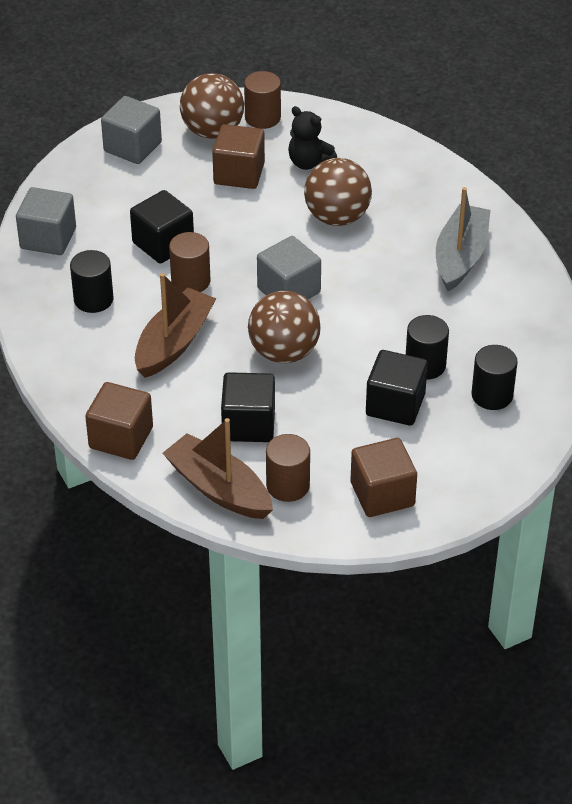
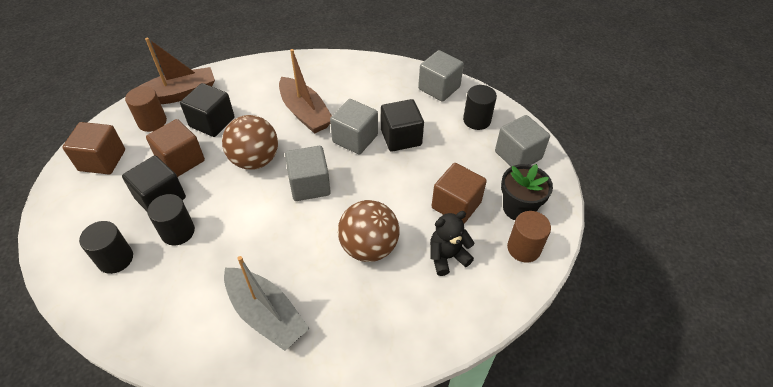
camera: 115 degrees right, 5 degrees up
(93, 299) = (369, 91): black cylinder -> black cylinder (477, 120)
(121, 438) = (250, 70): brown cube -> brown cube (181, 160)
(190, 281) = (355, 138): brown cylinder -> grey cube
(212, 131) = (518, 208): brown ball -> black flower pot

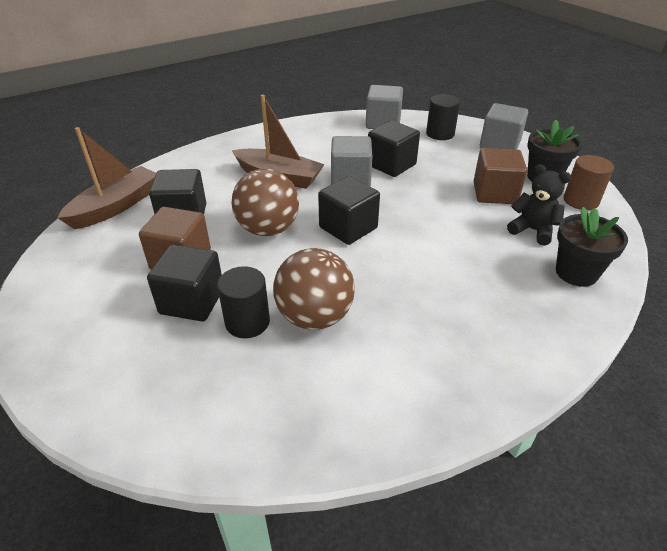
camera: 30 degrees left, 10 degrees down
(102, 160) = (73, 296): brown cube -> none
(115, 259) = (194, 381): black cylinder -> none
(152, 122) = (106, 240): brown cylinder -> none
(266, 314) = (429, 348): grey boat -> none
(309, 185) = (348, 228): grey cube -> black cube
(369, 247) = (460, 251): brown ball -> brown ball (314, 317)
(437, 313) = (576, 273): none -> black flower pot
(447, 257) = (532, 230): black teddy bear -> black teddy bear turned 90 degrees clockwise

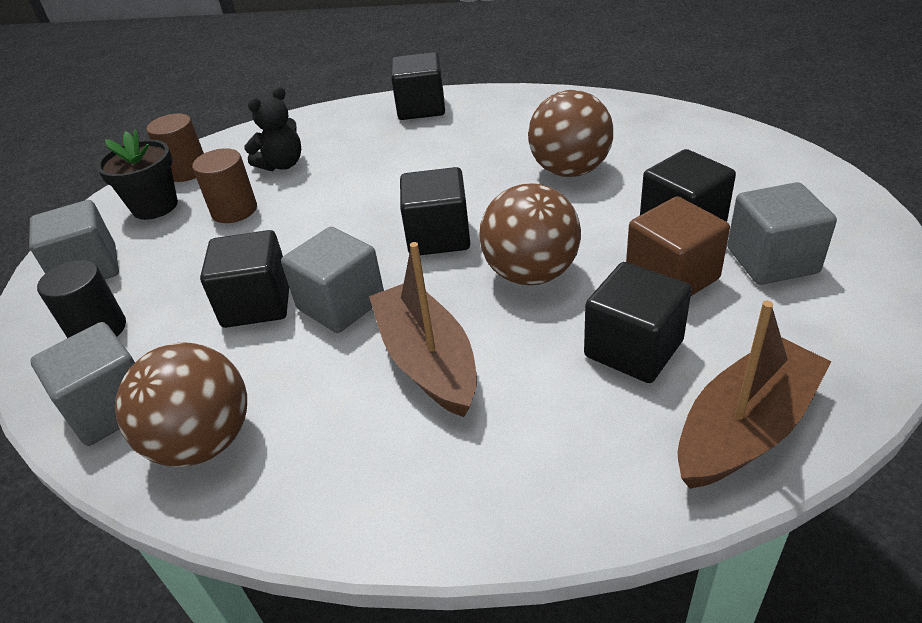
camera: 135 degrees left, 0 degrees up
(116, 206) = (745, 428): brown boat -> brown boat turned 150 degrees clockwise
(117, 296) = (772, 260): none -> grey cube
(247, 322) = (636, 187): black cylinder -> none
(332, 129) = (203, 442): none -> brown ball
(494, 193) = (234, 210): brown cube -> brown cylinder
(532, 230) = (282, 164): black teddy bear -> black teddy bear turned 120 degrees counterclockwise
(537, 335) = (421, 108): none -> black cube
(576, 273) = (321, 127): black flower pot -> none

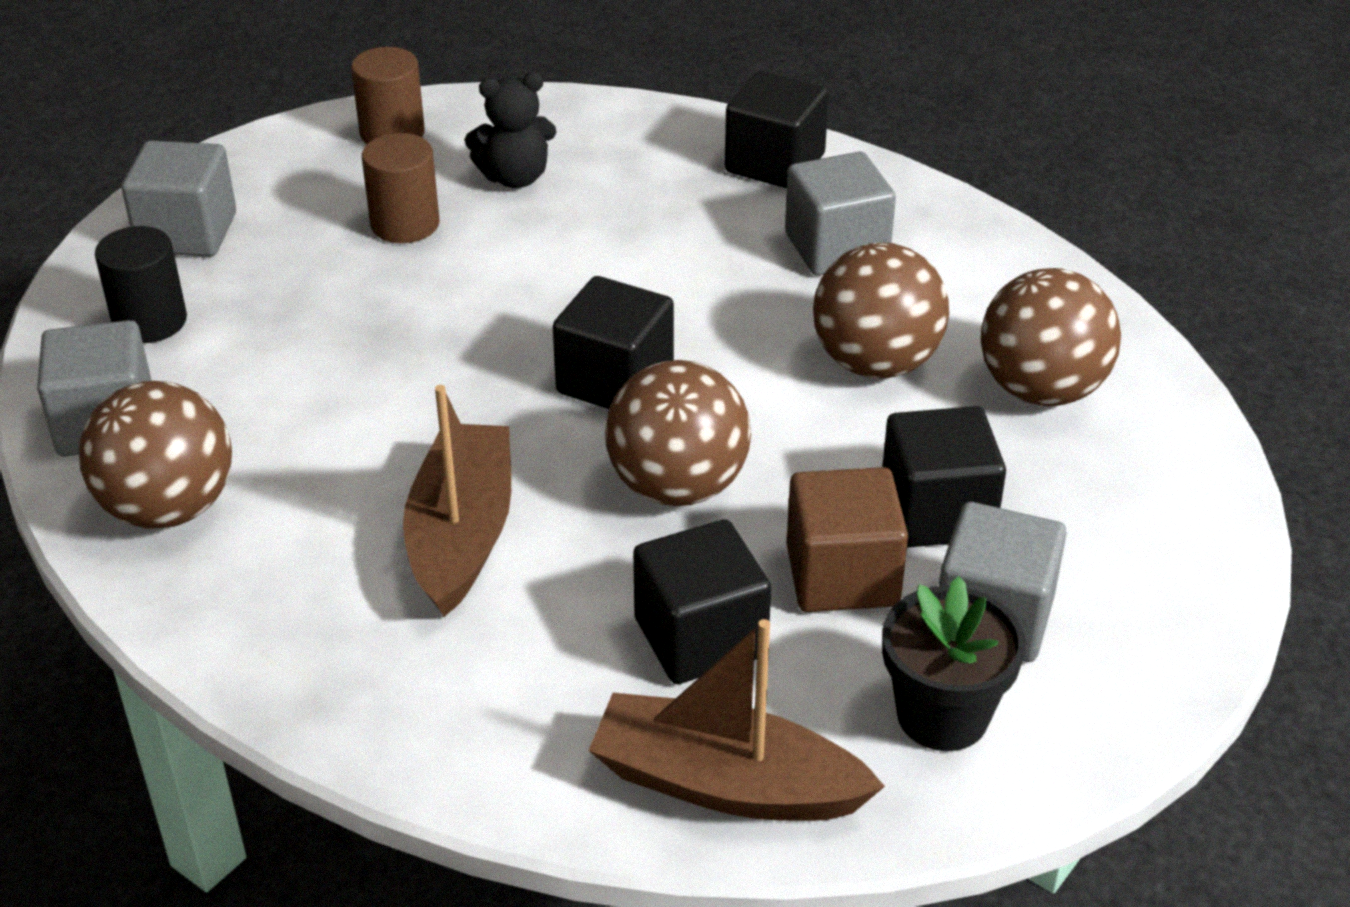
camera: 25 degrees right, 0 degrees up
(155, 206) = (318, 173): black flower pot -> black flower pot (942, 715)
(257, 303) = (336, 370): black cube -> none
(341, 304) = (426, 418): grey cube -> grey cube (836, 248)
(663, 149) = (1041, 390): none -> brown ball
(745, 428) = (726, 784): brown boat -> brown boat turned 150 degrees counterclockwise

